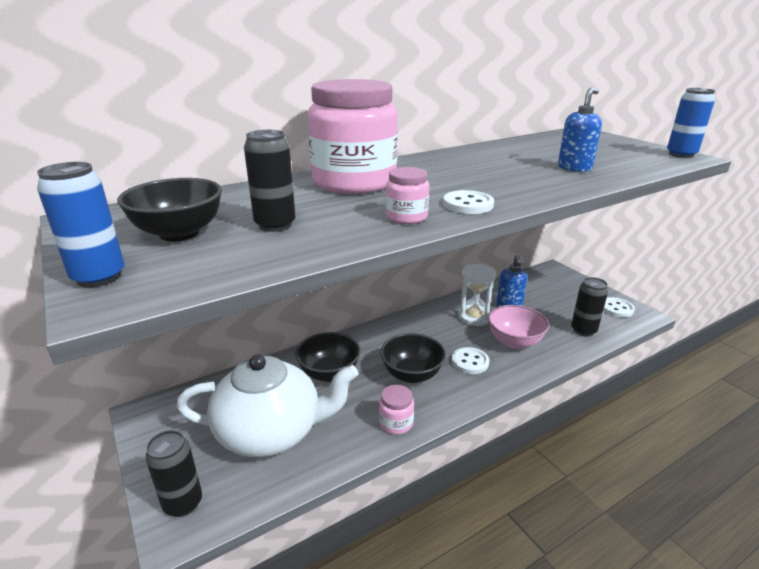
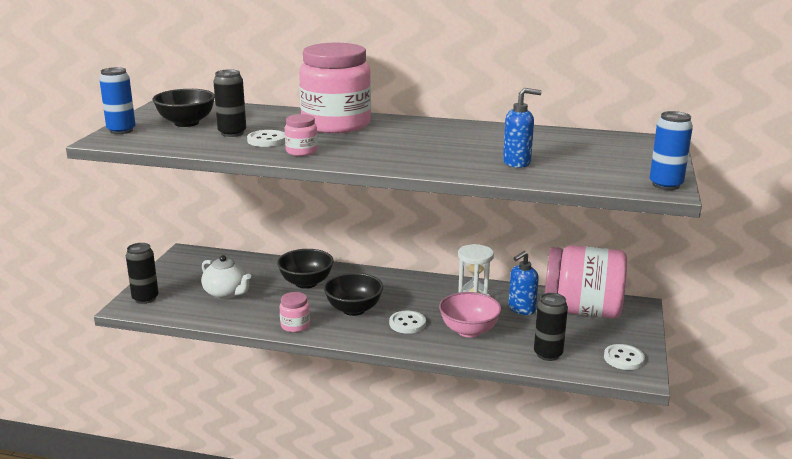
camera: 45 degrees right, 5 degrees down
(271, 432) = (227, 293): white teapot -> white teapot, size x0.56
(468, 204) = (355, 157): white button -> white button (266, 140)
(538, 288) = (582, 310): none -> pink jar

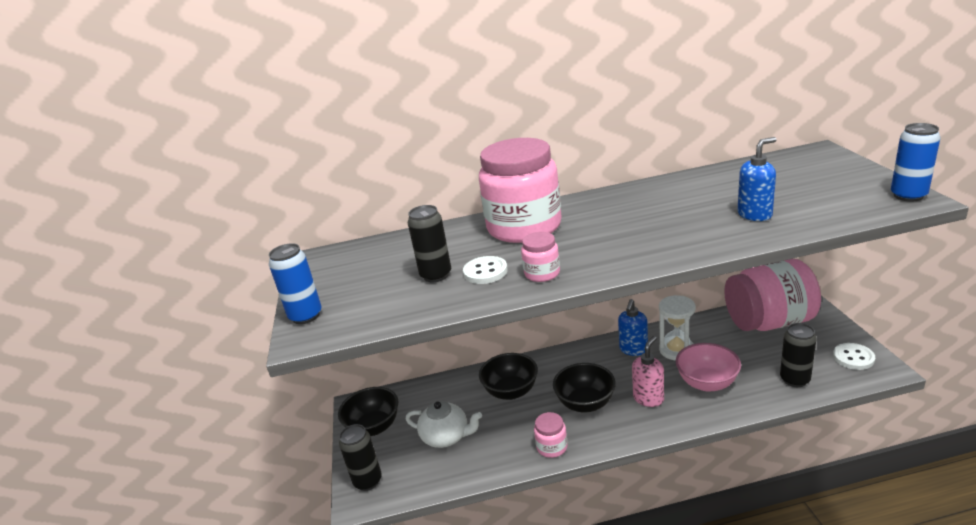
camera: 20 degrees left, 5 degrees up
(186, 123) = (367, 279): black bowl -> black bowl (374, 427)
(407, 323) = (648, 398): white button -> pink soap dispenser
(521, 309) = (722, 341): blue soap dispenser -> blue soap dispenser (633, 350)

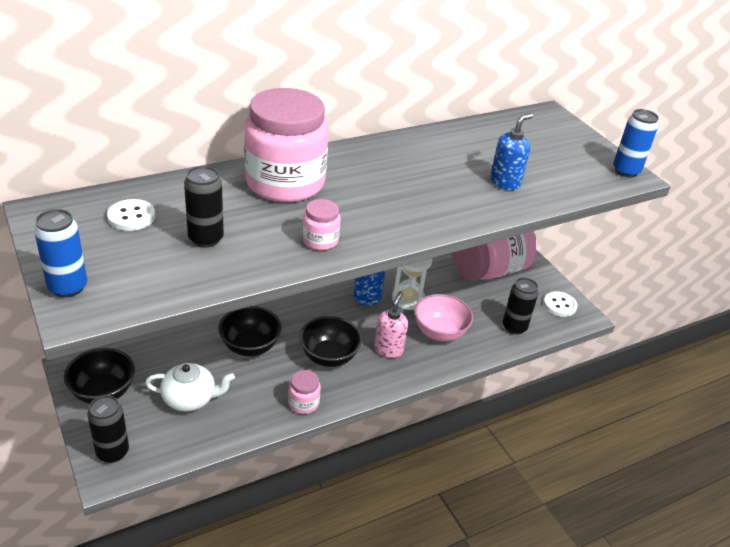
camera: 25 degrees left, 10 degrees up
(485, 272) = (260, 236): white button -> white button (131, 217)

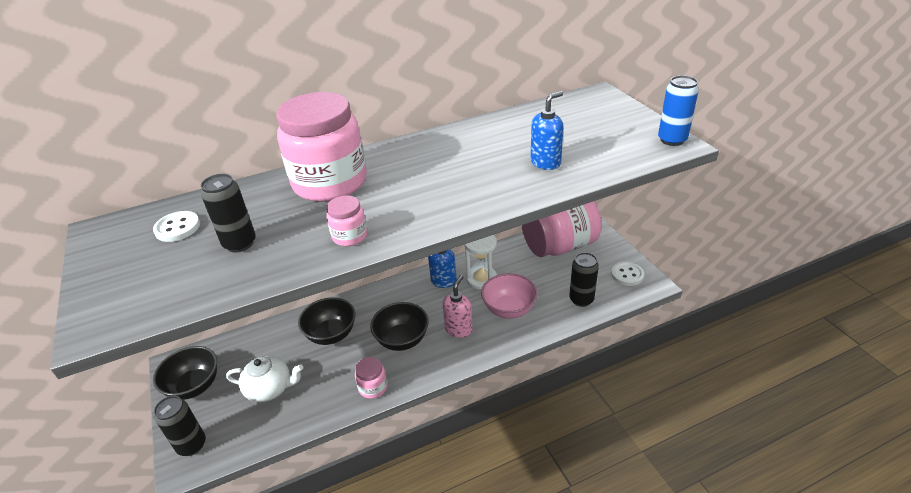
camera: 10 degrees right, 0 degrees up
(68, 287) = (95, 302): blue can -> none

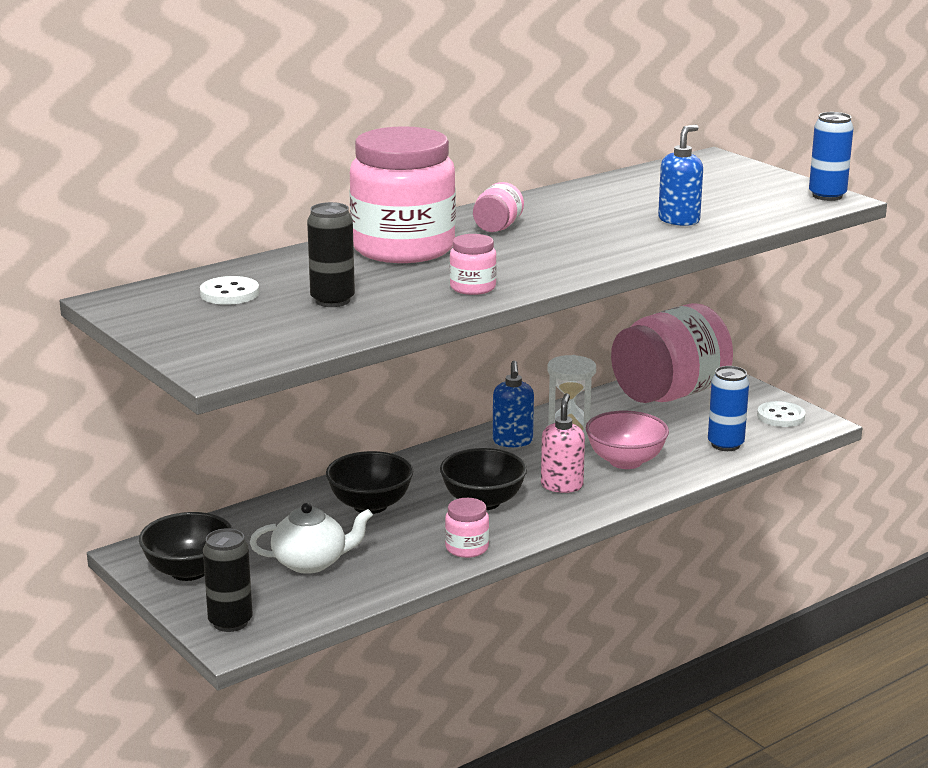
camera: 15 degrees left, 15 degrees down
(409, 163) = (497, 227): none -> pink jar
(581, 299) = (725, 444): black can -> blue can

